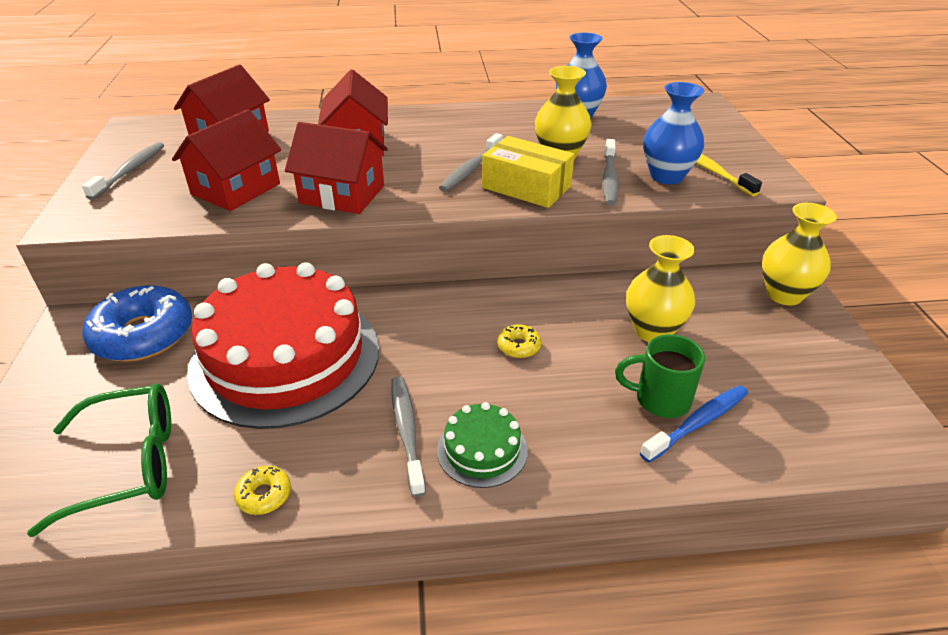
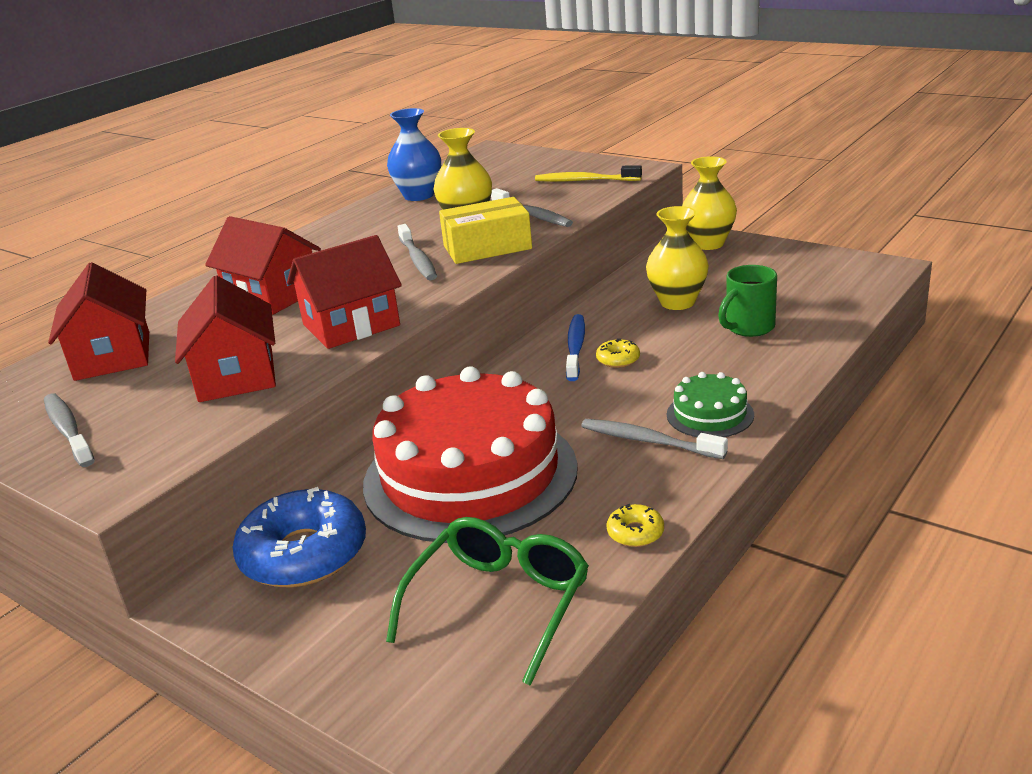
camera: 45 degrees left, 10 degrees down
(666, 176) = (566, 196): blue vase -> none
(697, 423) = (786, 324): blue toothbrush -> blue toothbrush (575, 348)

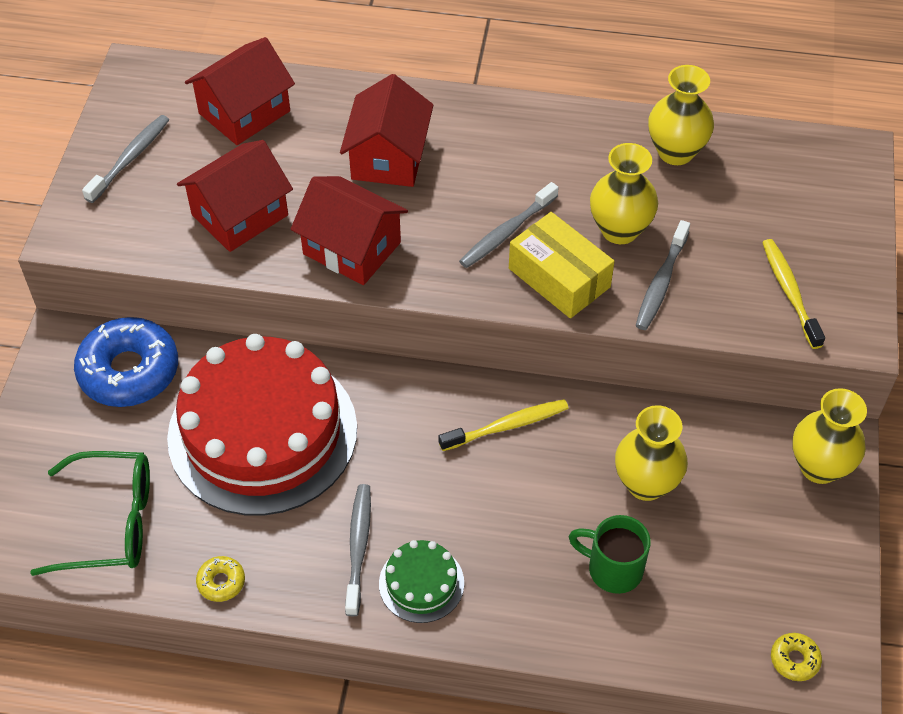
camera: 60 degrees right, 25 degrees up
(419, 195) = (675, 152): blue vase -> yellow vase
(575, 348) = (507, 426): blue toothbrush -> yellow toothbrush
(618, 359) = (497, 471): yellow donut -> yellow donut (794, 660)

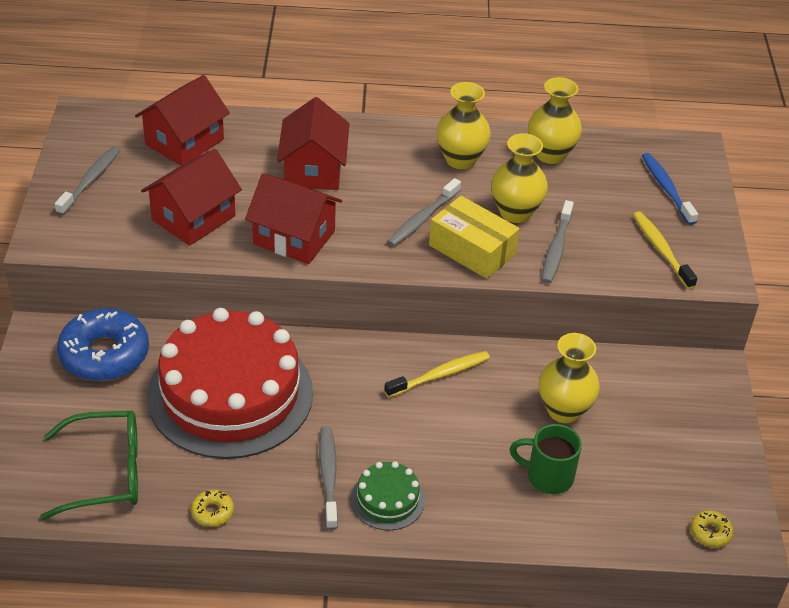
camera: 10 degrees left, 10 degrees down
(811, 207) = (666, 188): none -> blue toothbrush
(819, 467) = (703, 388): yellow vase -> yellow vase (460, 160)

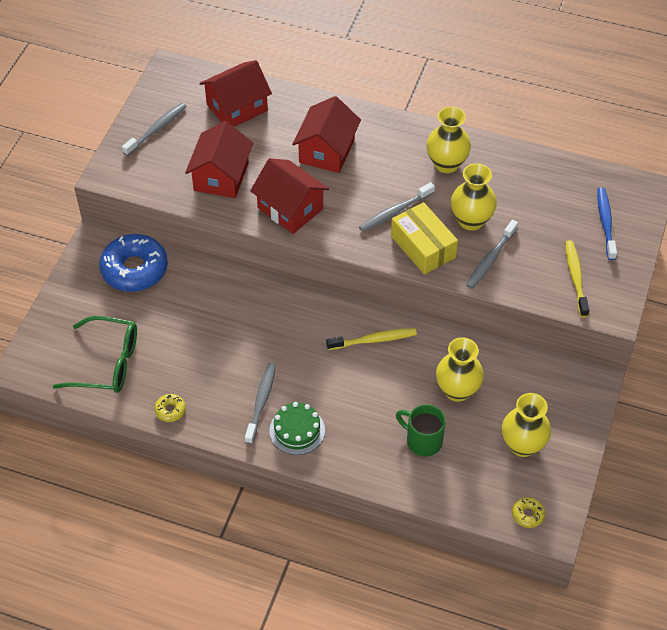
camera: 20 degrees right, 10 degrees up
(193, 218) = (221, 176): red house -> red house turned 45 degrees counterclockwise
(230, 394) = (213, 321): red cake -> none
(550, 154) = (522, 173): yellow vase -> yellow vase (522, 445)

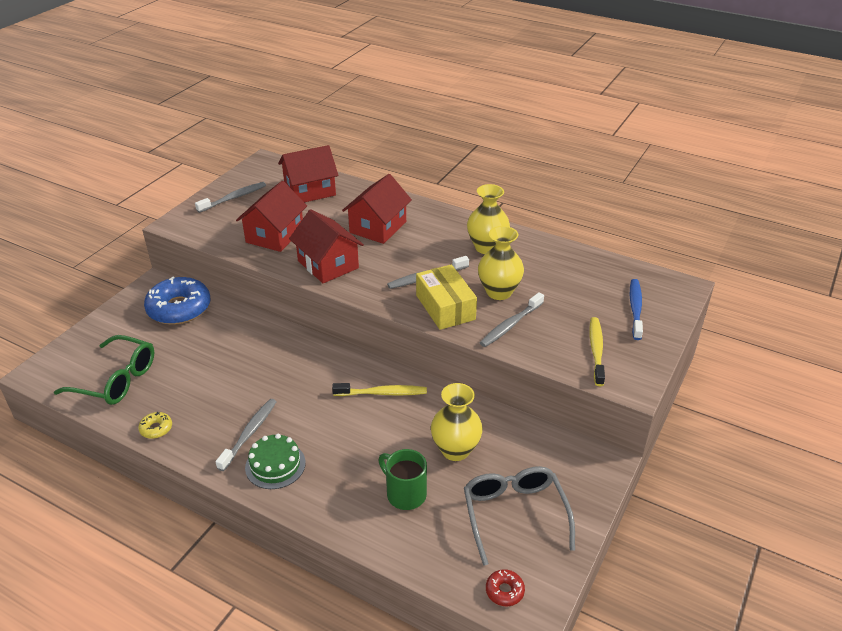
camera: 10 degrees right, 15 degrees down
(522, 445) = (514, 514): yellow vase -> grey glasses
(527, 515) = (504, 591): yellow donut -> red donut

